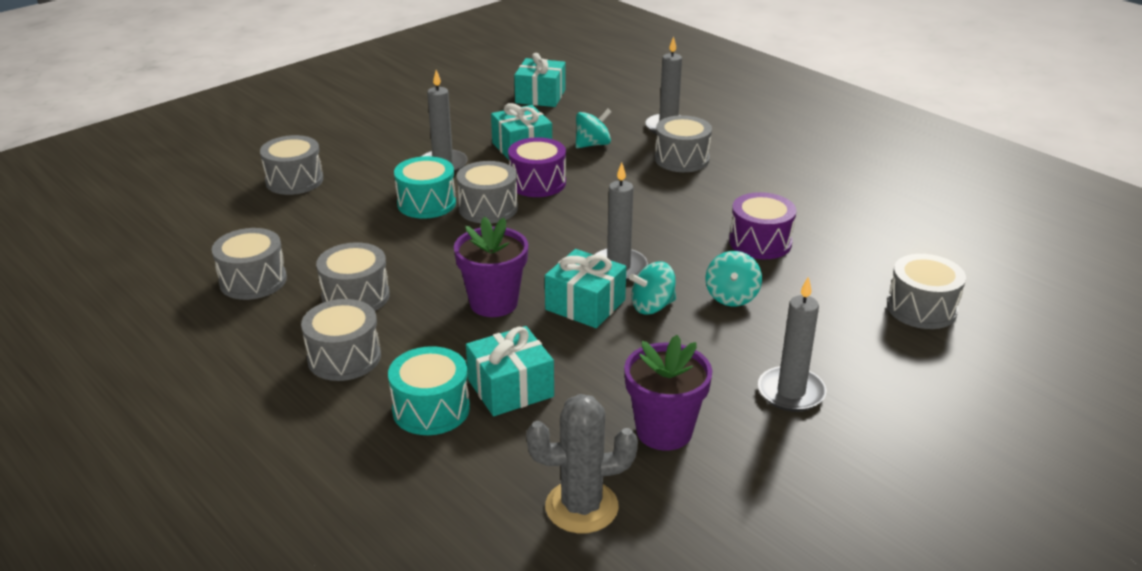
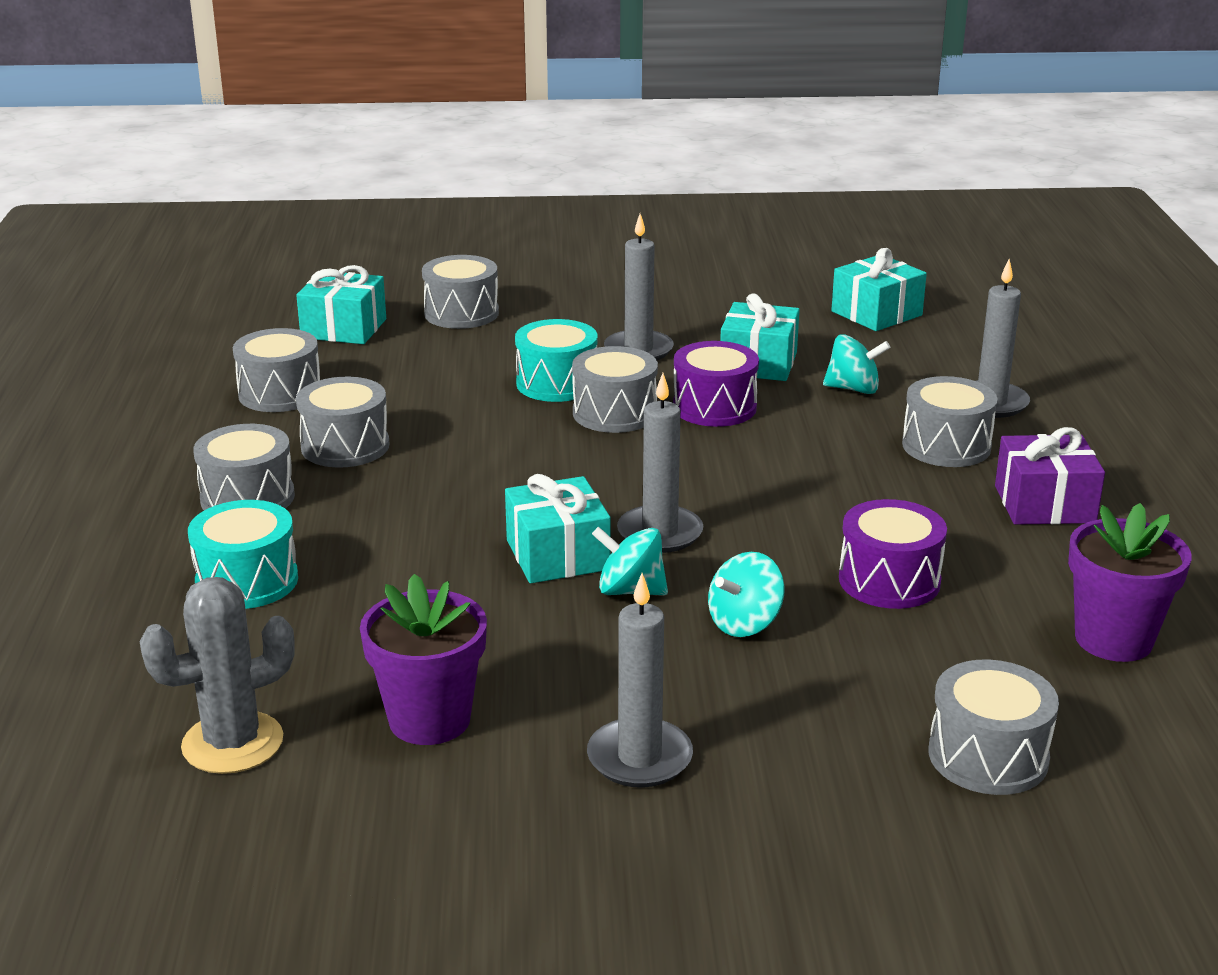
camera: 40 degrees right, 5 degrees down
(493, 303) = (465, 510): purple flower pot -> purple flower pot (1113, 640)
(510, 388) = (348, 599): turquoise gift -> turquoise gift (344, 328)
(581, 507) = (232, 743): grey cactus -> grey cactus turned 60 degrees counterclockwise
(767, 172) = (1044, 504): none -> purple gift

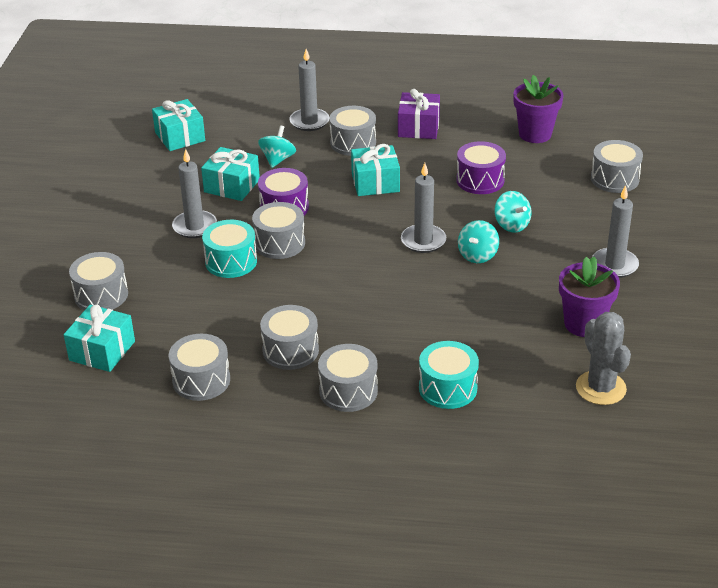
camera: 80 degrees left, 10 degrees up
(557, 555) = (439, 275): turquoise gift -> turquoise gift (375, 183)

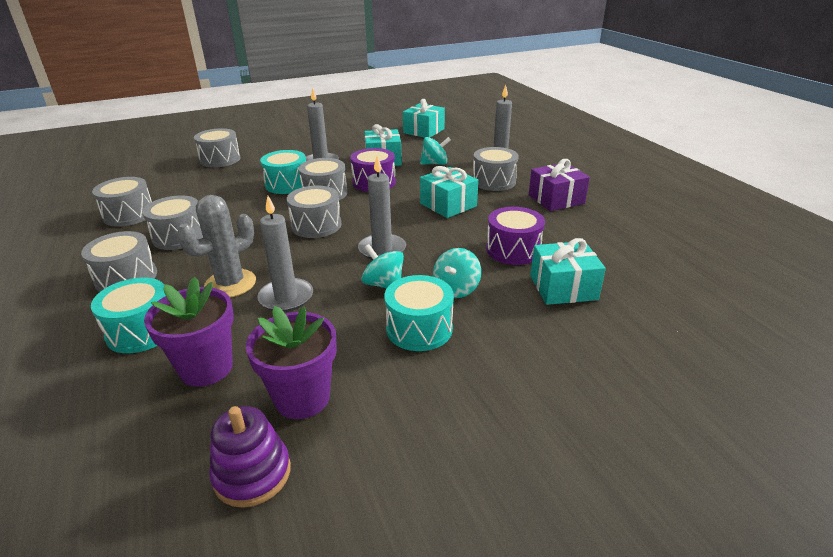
camera: 60 degrees right, 5 degrees down
(102, 351) = (156, 176): turquoise gift -> turquoise gift (563, 287)
(477, 255) = (383, 284): turquoise spinning top -> turquoise spinning top turned 45 degrees clockwise
(535, 134) = (637, 257): purple flower pot -> purple flower pot (206, 368)
(546, 256) = (419, 329): none -> turquoise drum
(600, 388) = (167, 455): grey cactus -> grey cactus (230, 284)
(614, 179) = (630, 335): grey drum -> grey drum (316, 225)
(614, 265) = (447, 388): grey candle -> grey candle (286, 297)
(637, 356) = (252, 474): none -> purple stacking toy

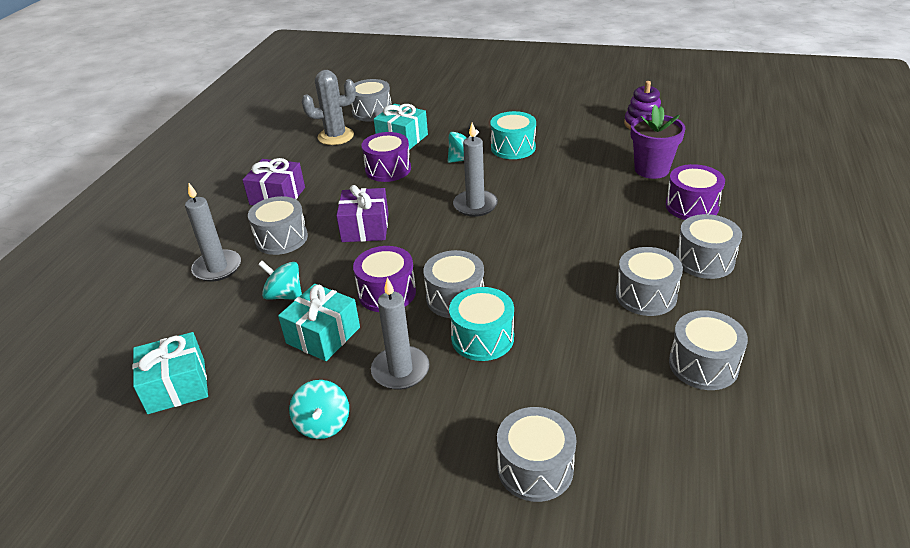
camera: 140 degrees left, 5 degrees up
(142, 331) = (691, 206): turquoise drum -> purple drum
(230, 284) = (615, 220): grey cactus -> grey cactus (336, 136)
(286, 297) = (578, 194): grey candle -> none
(302, 398) = (604, 140): purple flower pot -> none
(316, 225) = (504, 253): grey drum -> grey drum (372, 112)
(383, 284) = (504, 179): turquoise spinning top -> turquoise spinning top (323, 424)
(448, 205) = (365, 228): turquoise gift -> purple gift

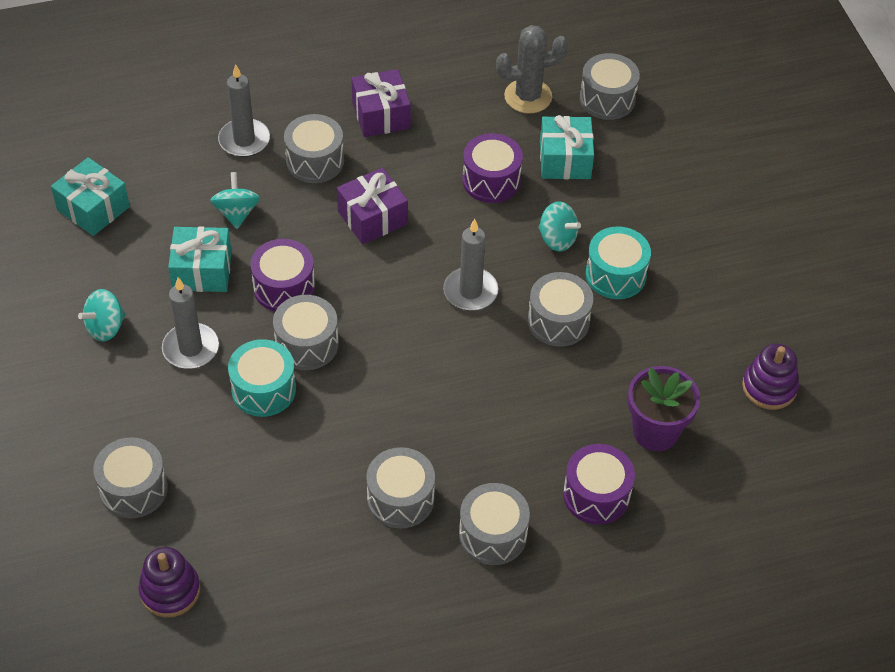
camera: 55 degrees right, 15 degrees up
(336, 136) = (528, 96): grey cactus -> grey cactus turned 60 degrees counterclockwise
(677, 480) = (170, 591): none -> purple stacking toy
(703, 364) = (321, 574): grey drum -> grey drum (558, 321)

